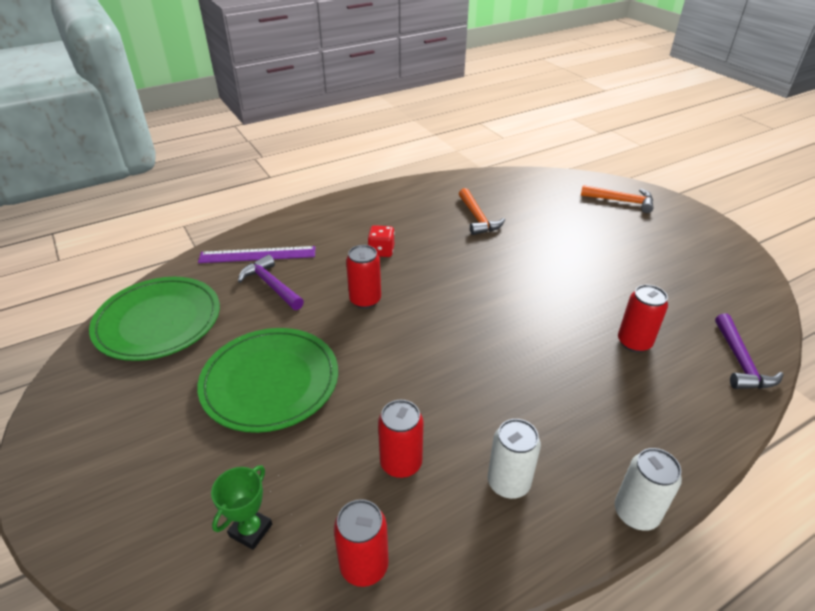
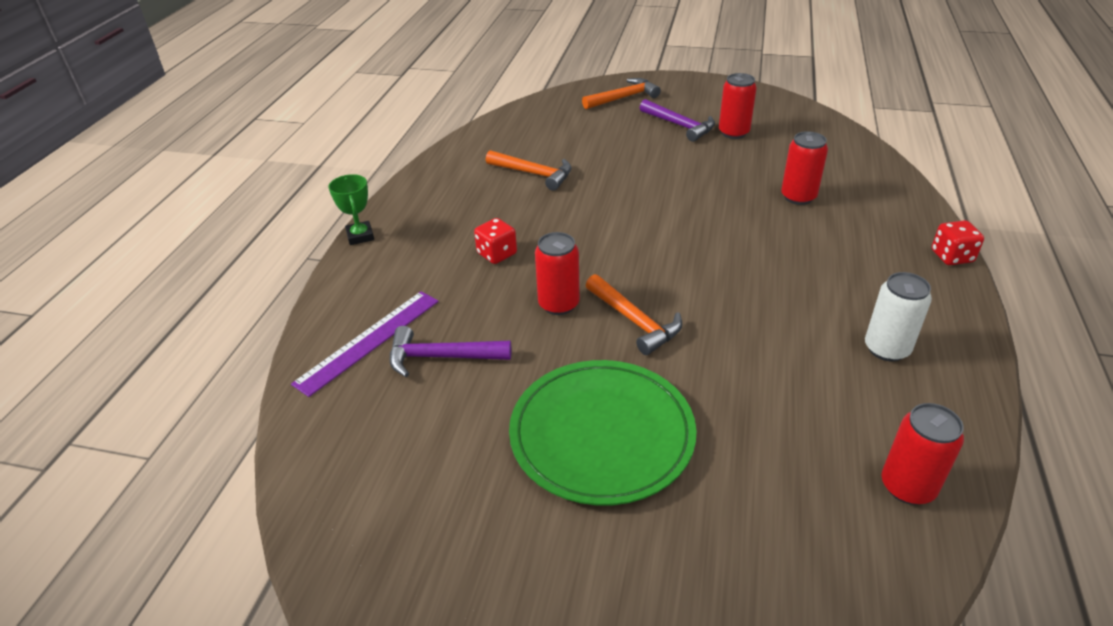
camera: 45 degrees left, 0 degrees up
(158, 321) = (375, 484): green plate -> none
(250, 530) = (800, 550): green trophy -> green trophy (360, 236)
(387, 339) = (635, 321): none -> orange hammer
(401, 463) = (807, 399): red can -> red can (733, 133)
(636, 513) = (970, 303): white can -> none
(688, 472) = (952, 256): none -> red dice
(740, 362) = (869, 168): purple hammer -> purple hammer (680, 125)

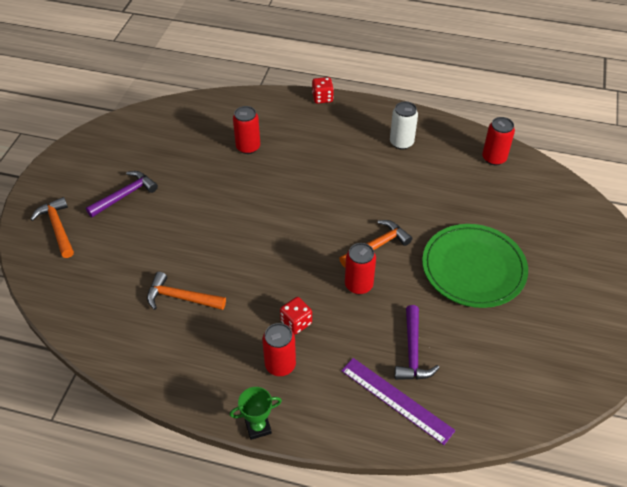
camera: 90 degrees left, 10 degrees up
(534, 174) = (180, 298): orange hammer -> orange hammer turned 105 degrees counterclockwise
(733, 133) = (148, 165): red can -> red can (280, 365)

